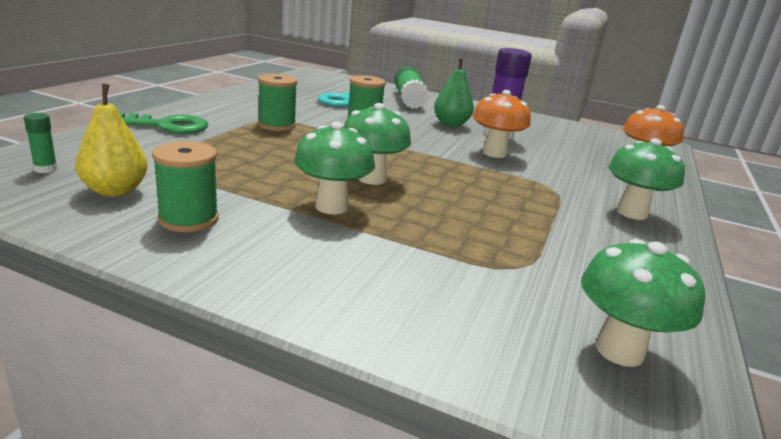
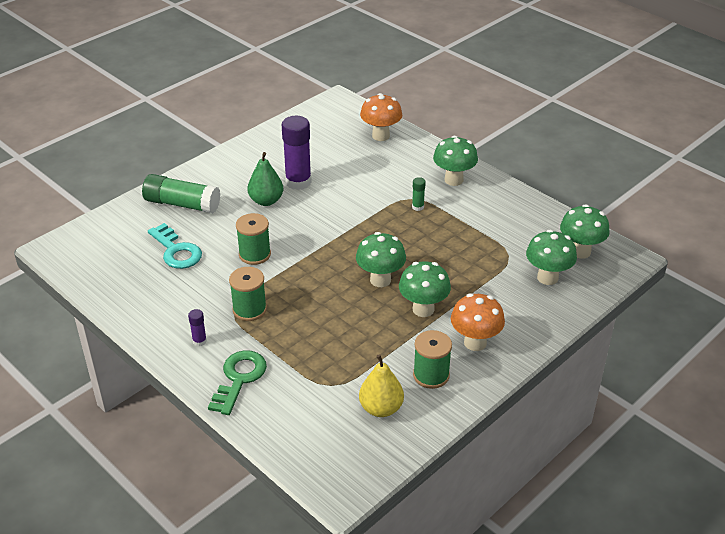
camera: 65 degrees left, 15 degrees up
(45, 169) = (333, 446): green glue stick -> green glue stick (418, 207)
(220, 111) = (199, 341): none -> purple glue stick
(494, 153) = (341, 201): orange mushroom -> orange mushroom (475, 343)
(497, 312) = (547, 278): none -> green mushroom

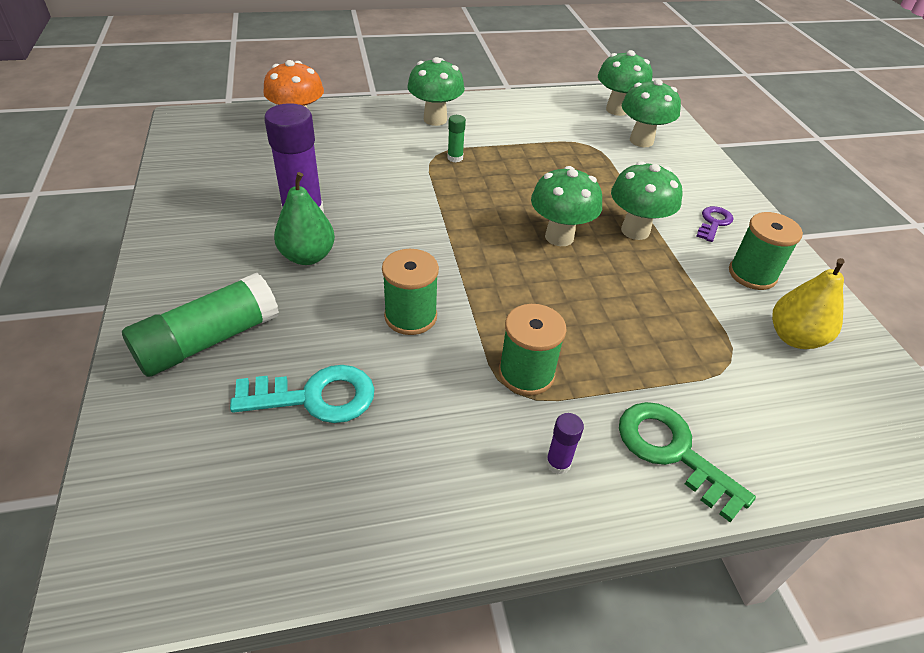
camera: 60 degrees left, 5 degrees up
(475, 343) = (714, 222): orange mushroom -> purple key

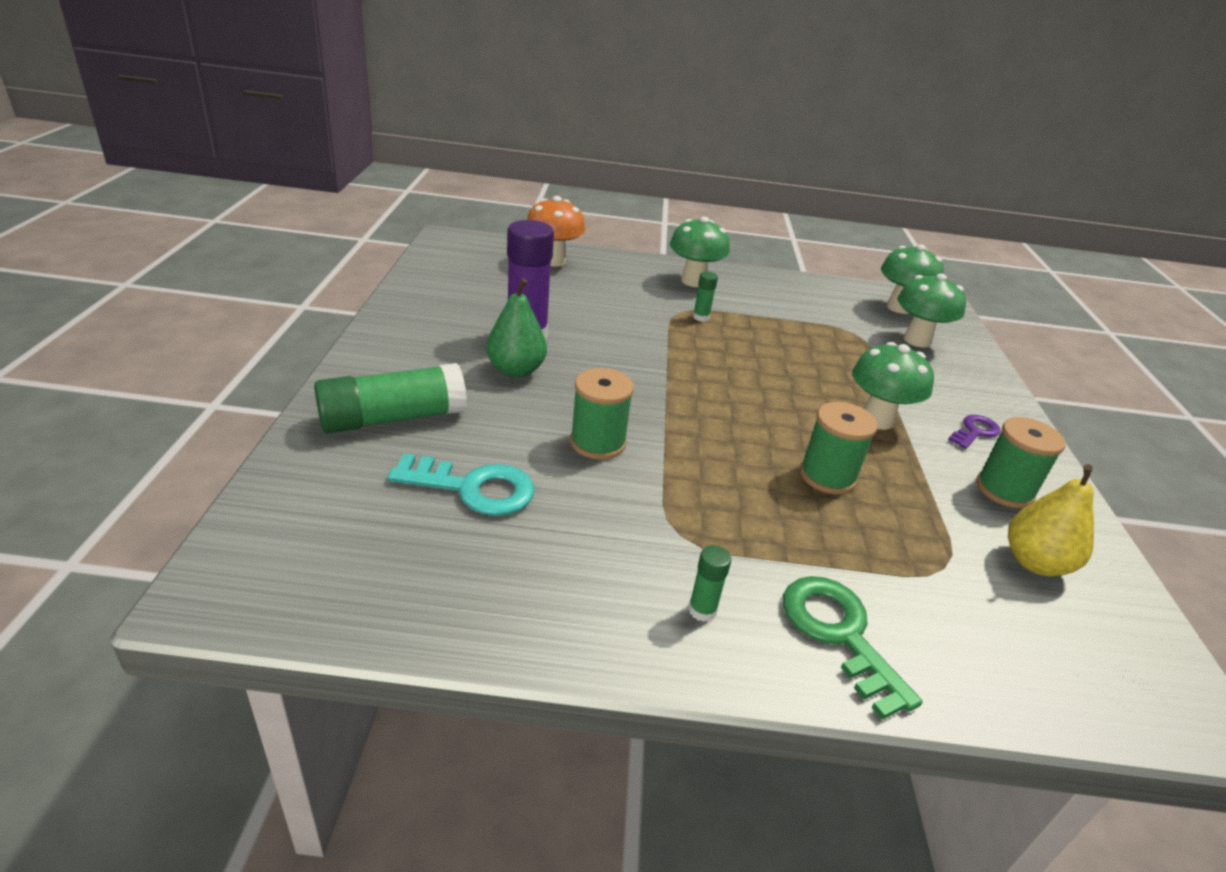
camera: 15 degrees right, 10 degrees down
(526, 373) = (700, 521): green spool -> green spool (827, 476)
(558, 463) = (702, 610): purple glue stick -> green glue stick
(559, 237) = (787, 408): green mushroom -> none

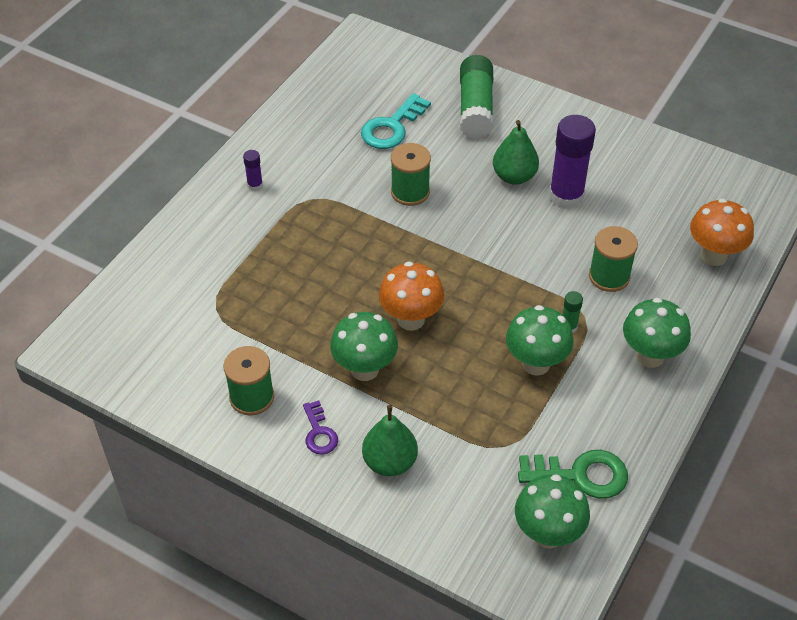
camera: 120 degrees right, 15 degrees up
(702, 610) = (255, 185): green glue stick -> purple glue stick
(786, 403) = (411, 319): none -> orange mushroom
(827, 476) = (320, 296): green spool -> green spool (609, 276)
(838, 634) = (208, 231): green key -> green key (581, 475)
(917, 340) = (473, 498): green mushroom -> green mushroom (536, 364)
(944, 385) = (390, 462): none -> green pear
(1035, 562) = (189, 360): yellow pear -> none

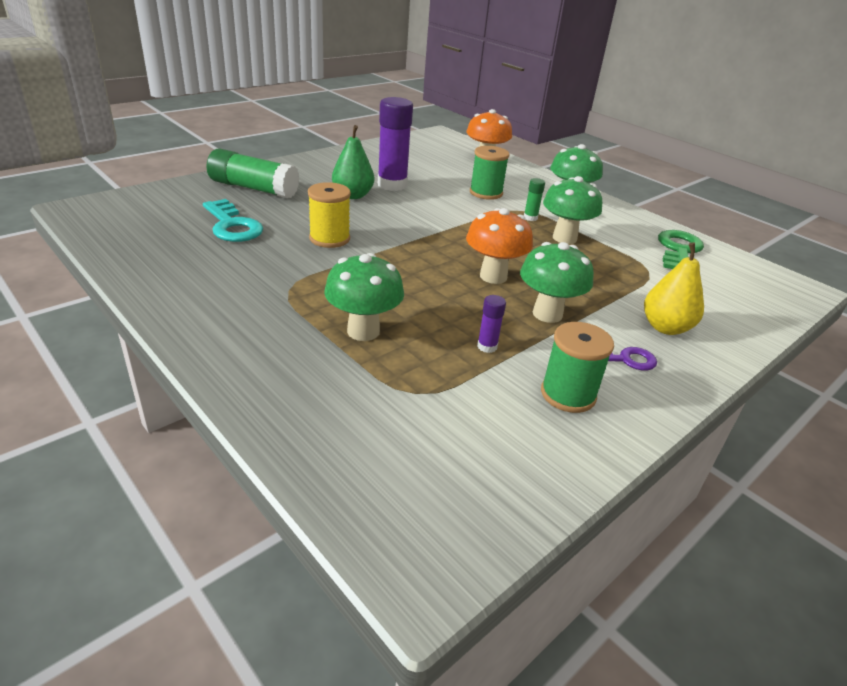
camera: 75 degrees left, 15 degrees down
(255, 185) = (231, 319): purple glue stick -> purple glue stick (487, 346)
(390, 462) = (665, 327): green pear -> yellow pear
(410, 192) = (329, 238): green spool -> yellow spool
(547, 534) = (737, 276): green mushroom -> green mushroom (363, 331)

